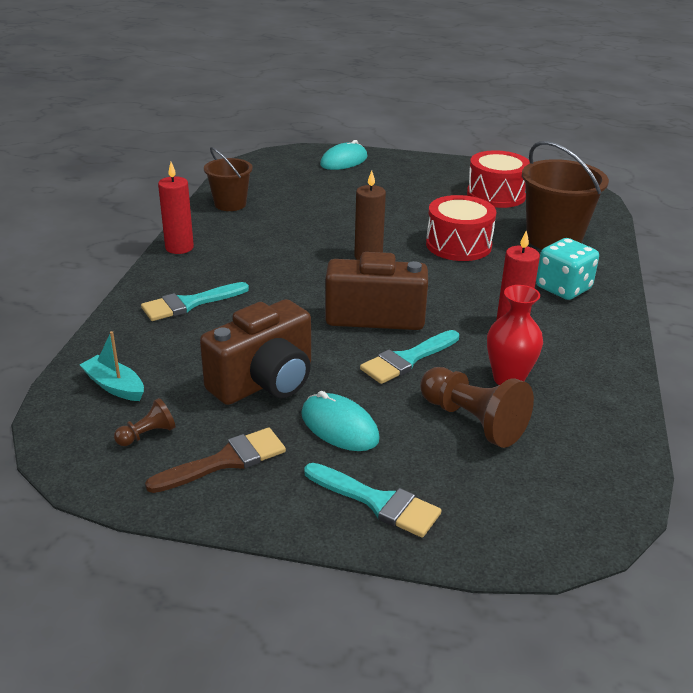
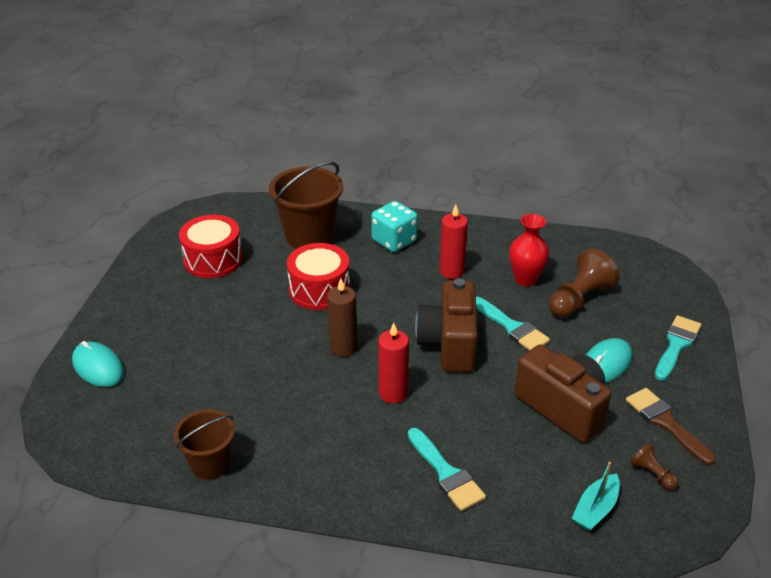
camera: 90 degrees left, 5 degrees up
(179, 248) = (324, 499): red candle -> red candle (393, 393)

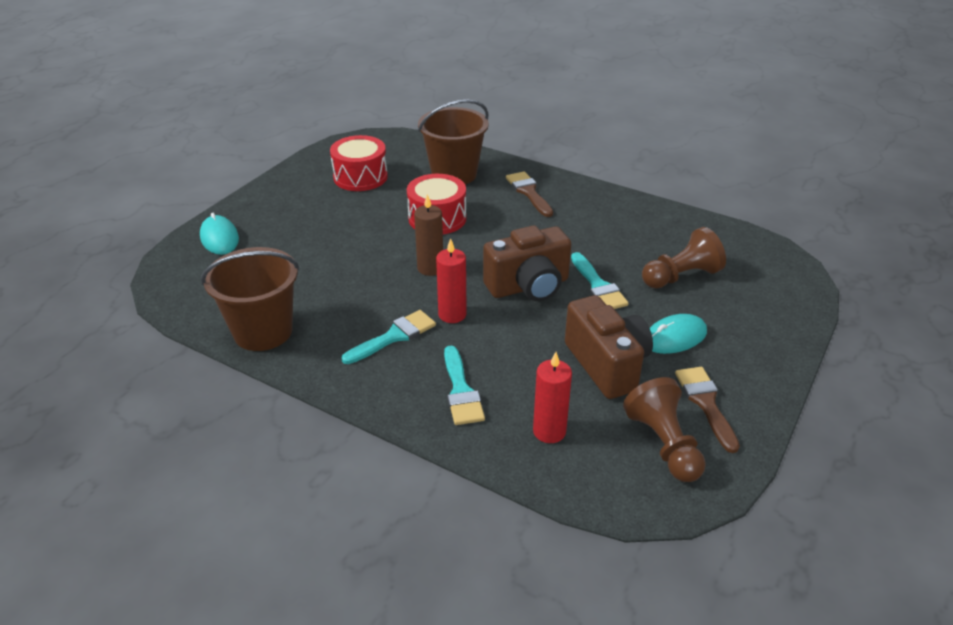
camera: 20 degrees right, 0 degrees up
(210, 464) = (263, 331): brown bucket -> brown bucket, size x1.63
(394, 241) = (529, 192): turquoise dice -> brown brush
(449, 344) = (529, 286): brown camera -> brown camera turned 135 degrees counterclockwise
(451, 271) = (568, 227): red candle -> red candle (549, 431)
(525, 279) = (636, 249): red vase -> none
(595, 509) = (586, 458): turquoise boat -> none
(652, 474) = (664, 444): brown pawn -> brown pawn, size x2.00
(676, 345) = (760, 338): turquoise brush -> turquoise brush (394, 337)

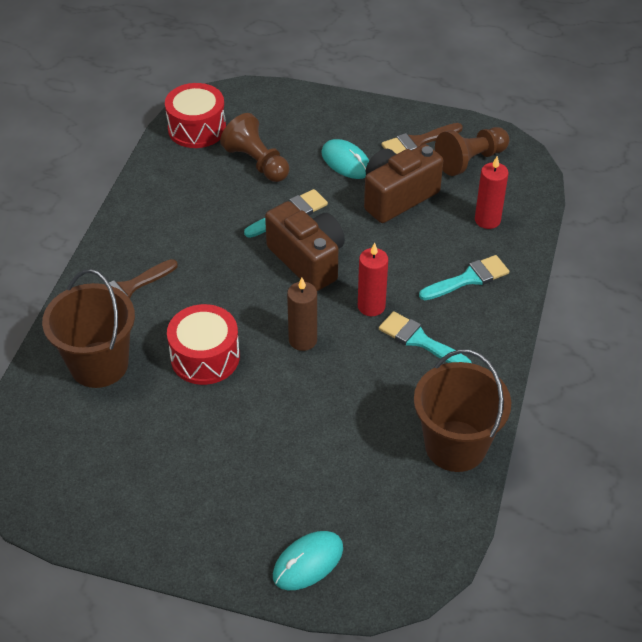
camera: 105 degrees left, 10 degrees up
(360, 177) = (124, 460): red drum -> red drum (197, 128)

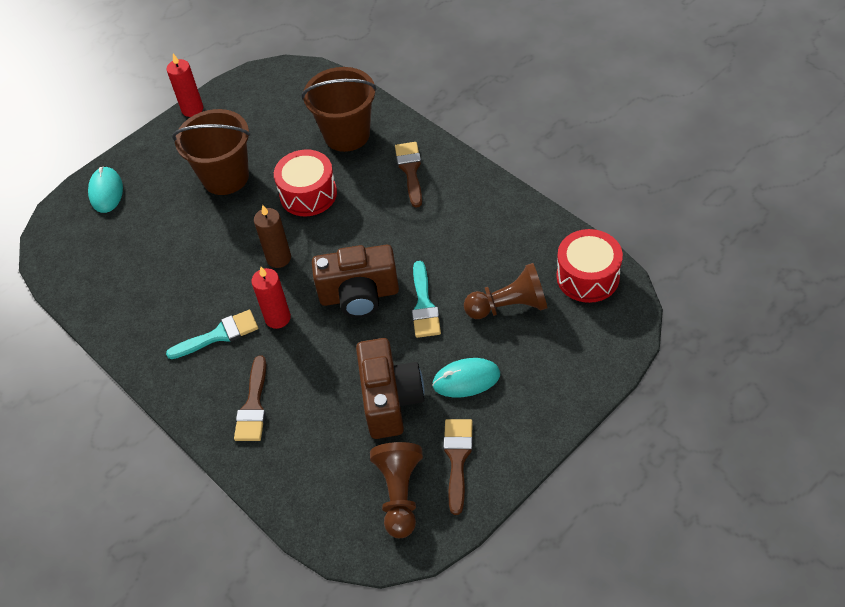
camera: 125 degrees right, 5 degrees up
(455, 446) = (113, 310): brown bucket -> brown bucket (225, 177)
(468, 279) = (253, 405): turquoise brush -> brown brush
(487, 220) = (309, 462): red candle -> red candle (192, 109)

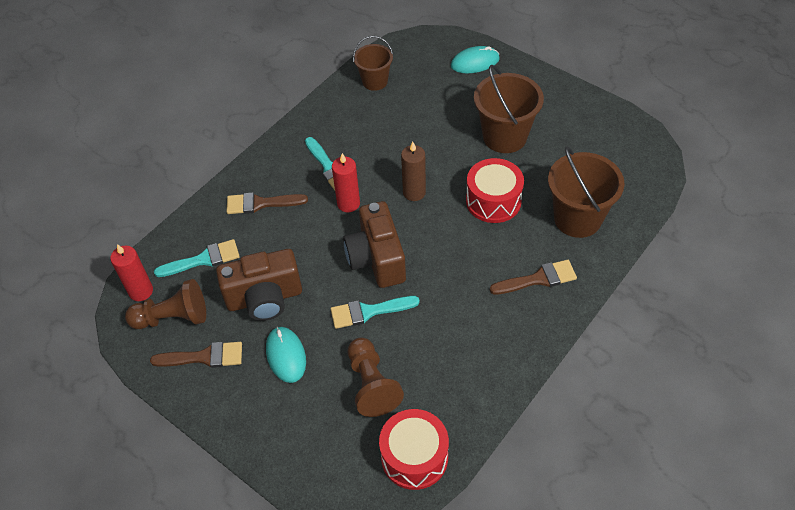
camera: 80 degrees right, 0 degrees up
(97, 286) = (375, 81): none -> brown bucket
(192, 109) = (585, 96): red candle -> red candle (141, 291)
(323, 465) = (203, 260): none -> turquoise brush

